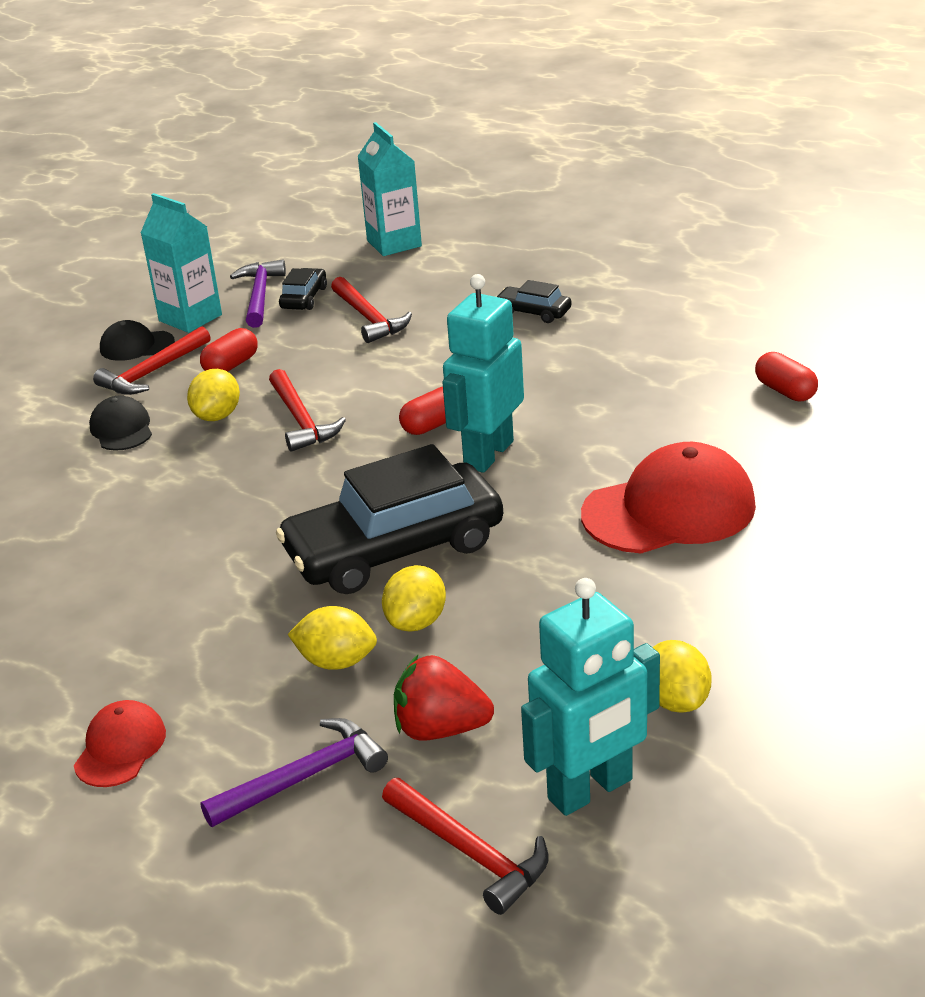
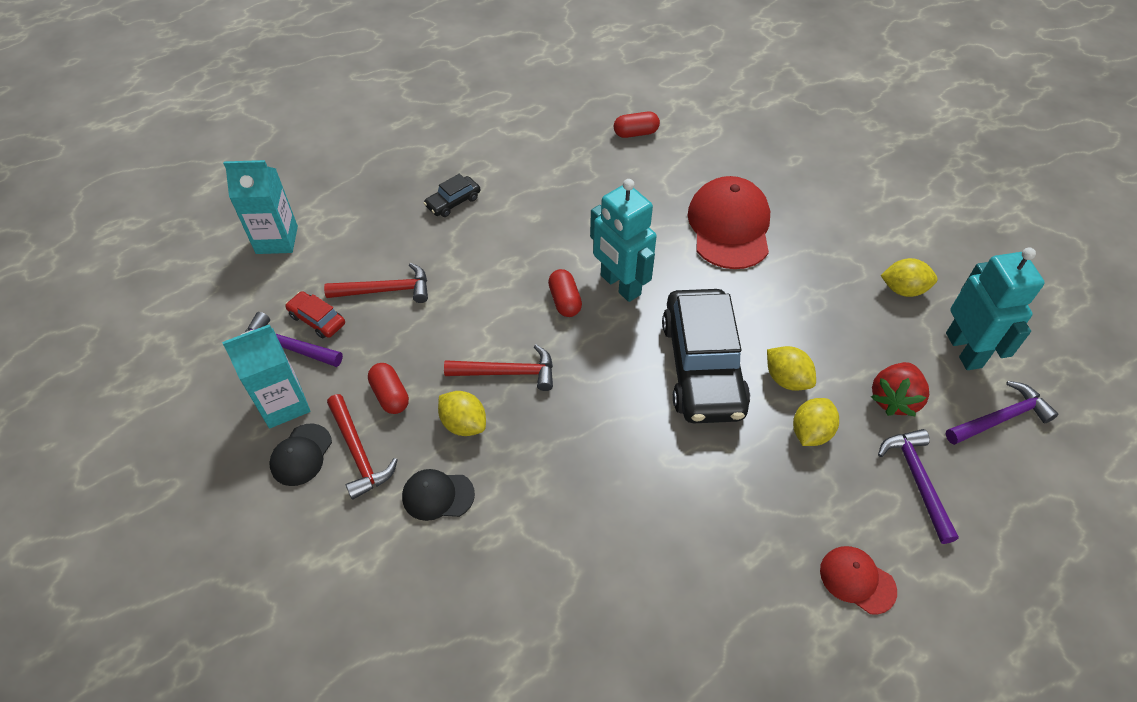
camera: 70 degrees left, 20 degrees up
(304, 298) = (317, 319): black car -> red car
(470, 853) = (1000, 418): red hammer -> purple hammer

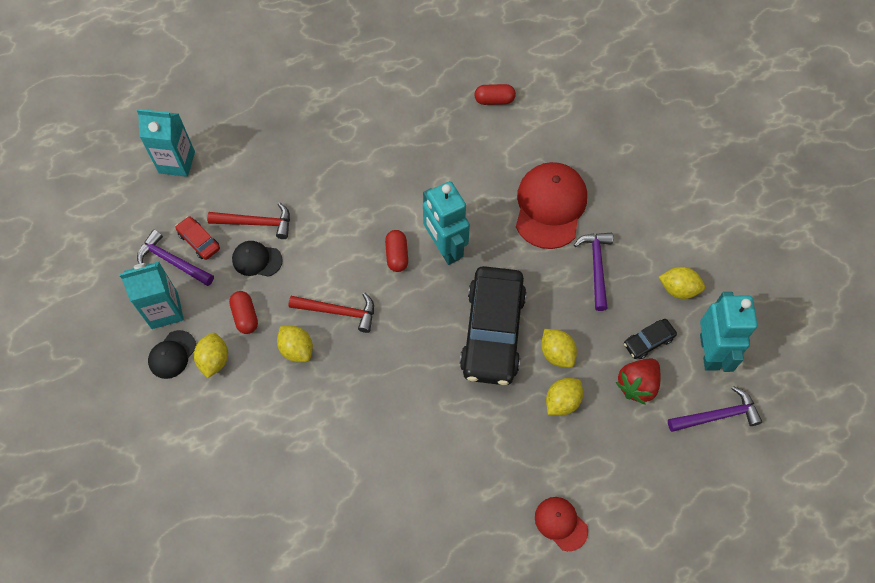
camera: 10 degrees right, 10 degrees up
(358, 453) = (214, 360): red hammer -> yellow lemon
(438, 495) = (267, 404): black cap -> black cap (257, 260)
(453, 202) = (324, 147): black car -> black car (648, 341)
(917, 480) = (632, 455): purple hammer -> purple hammer (596, 267)

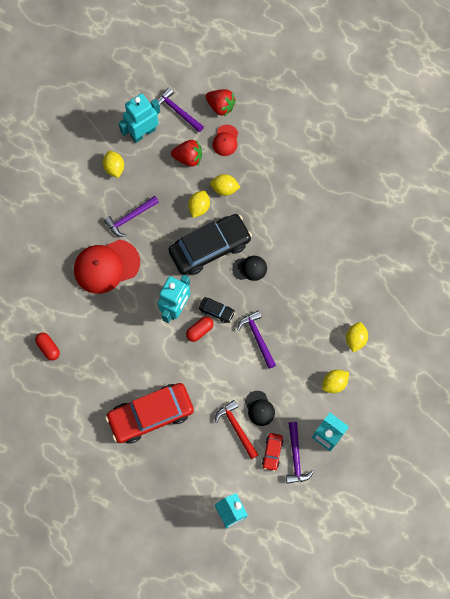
camera: 125 degrees left, 10 degrees up
(172, 354) = (348, 409): black cap -> black cap (250, 268)
(245, 316) = (297, 387): red capsule -> none
(297, 349) = (295, 343): yellow lemon -> yellow lemon (355, 339)
(338, 312) = (257, 337): red hammer -> purple hammer
(342, 151) = (150, 414): none -> red car
(561, 523) = (289, 152): red cap -> red cap (225, 140)
(648, 341) = (158, 166): black car -> black car (216, 311)
(692, 478) = (220, 106): none -> red strawberry

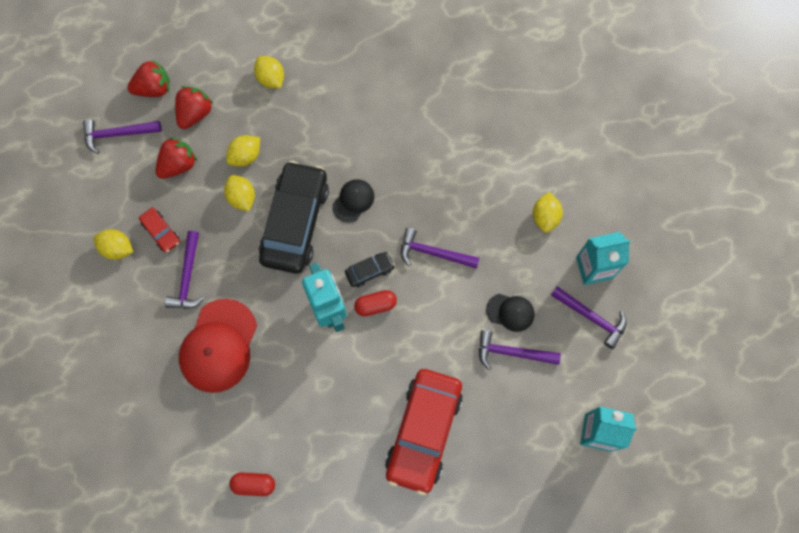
camera: 50 degrees left, 0 degrees up
(143, 133) = (107, 188): turquoise robot -> none
(200, 330) = (375, 305): red capsule -> red capsule turned 75 degrees clockwise
(225, 140) = (195, 113): red cap -> red strawberry
(236, 428) = (512, 352): red hammer -> purple hammer
(272, 452) = (567, 337): red car -> red car (161, 232)
(355, 339) = (516, 160): yellow lemon -> yellow lemon (271, 78)

